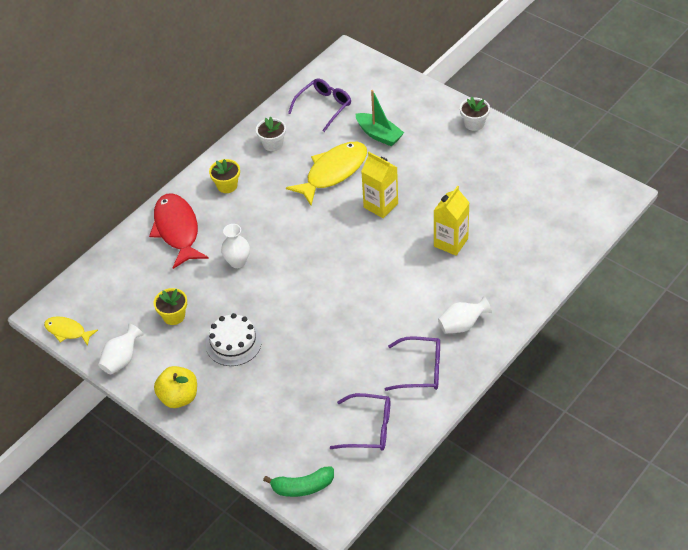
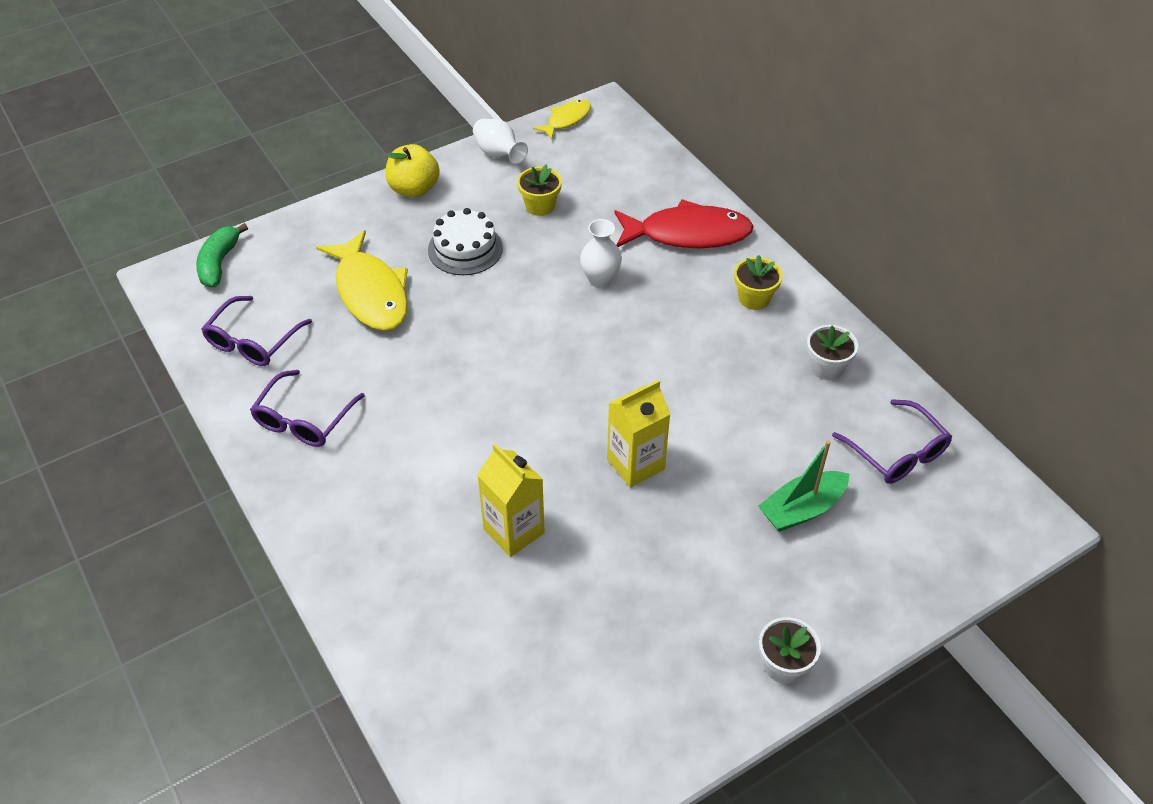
camera: 105 degrees right, 0 degrees up
(333, 172) = (734, 425): yellow fish -> yellow fish (370, 292)
(462, 325) = (348, 491): white vase -> none

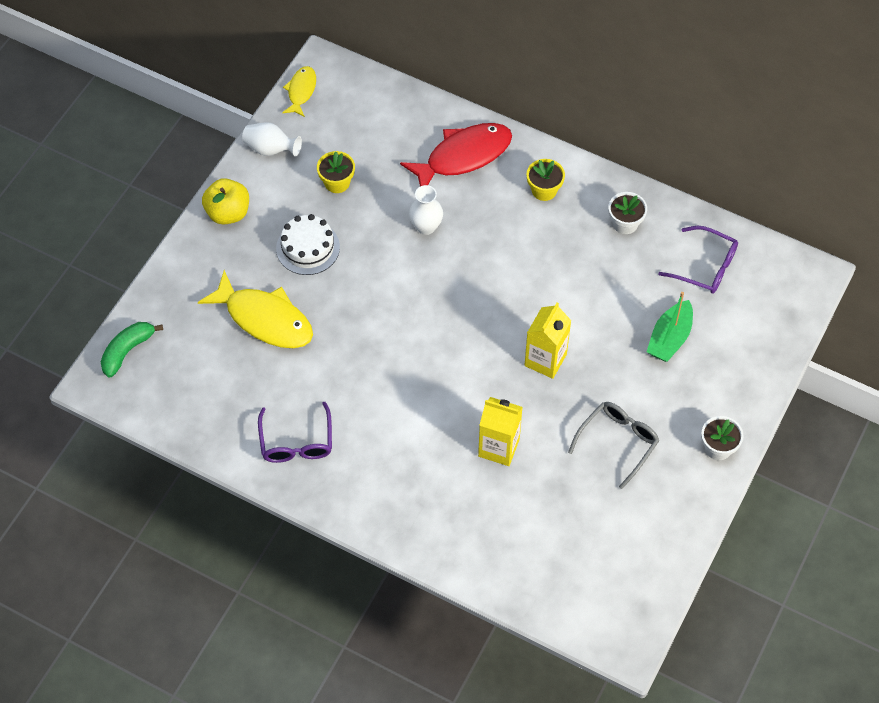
camera: 30 degrees left, 10 degrees up
(219, 263) = (127, 351): green banana -> green banana turned 60 degrees clockwise
(253, 341) = (209, 401): purple glasses -> none
(659, 595) = (618, 442): none -> grey glasses

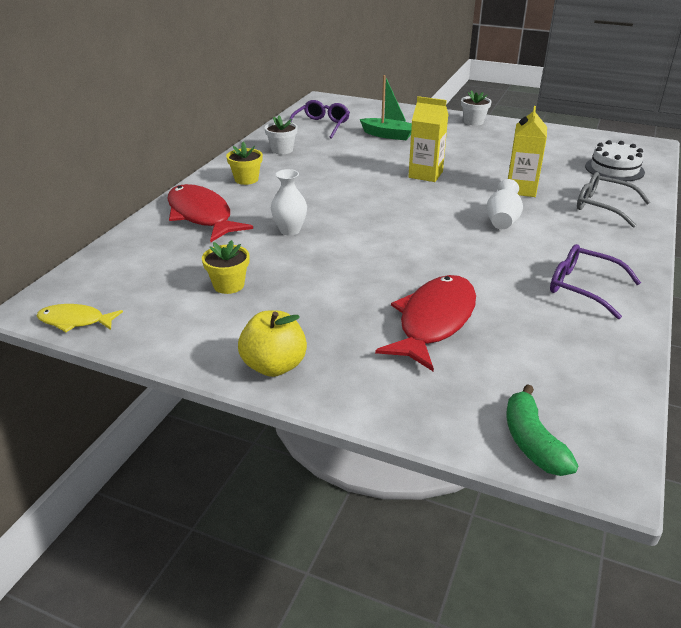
camera: 95 degrees left, 25 degrees down
(127, 351) = (532, 442): green banana -> green banana turned 45 degrees clockwise
(264, 319) = (434, 321): yellow fish -> red fish
(271, 149) = (168, 338): white vase -> white vase (502, 221)
(296, 442) = (583, 287): purple glasses -> purple glasses turned 135 degrees counterclockwise
(308, 248) = (324, 298): white cake -> white cake (614, 169)
(618, 442) = (488, 149): grey glasses -> grey glasses (603, 206)

